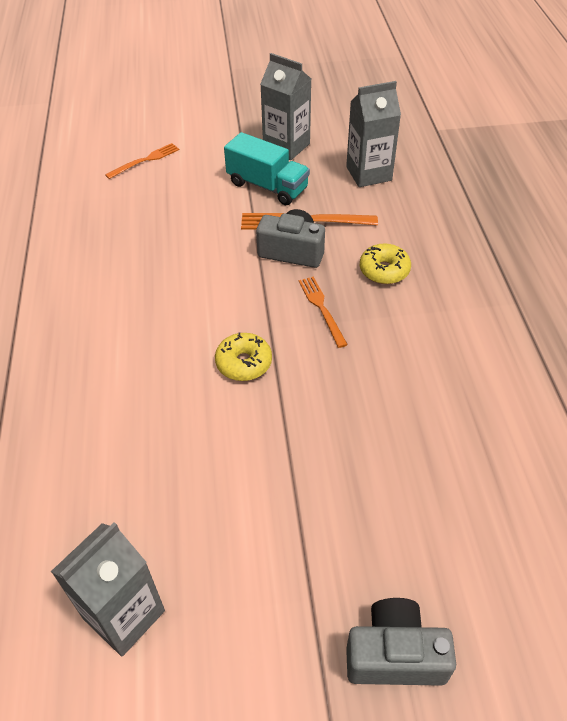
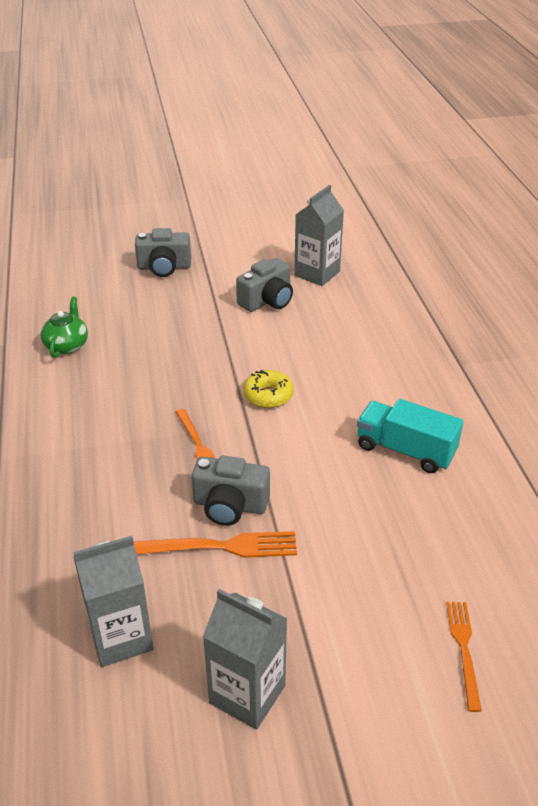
camera: 175 degrees right, 10 degrees down
(145, 160) = (464, 649): orange fork -> orange fork turned 135 degrees clockwise
(221, 541) = (267, 301): none -> grey camera
(267, 186) = (269, 605): turquoise truck -> turquoise truck (405, 450)
(384, 270) = (127, 487): yellow donut -> none
(504, 458) = (67, 345): none -> green teapot

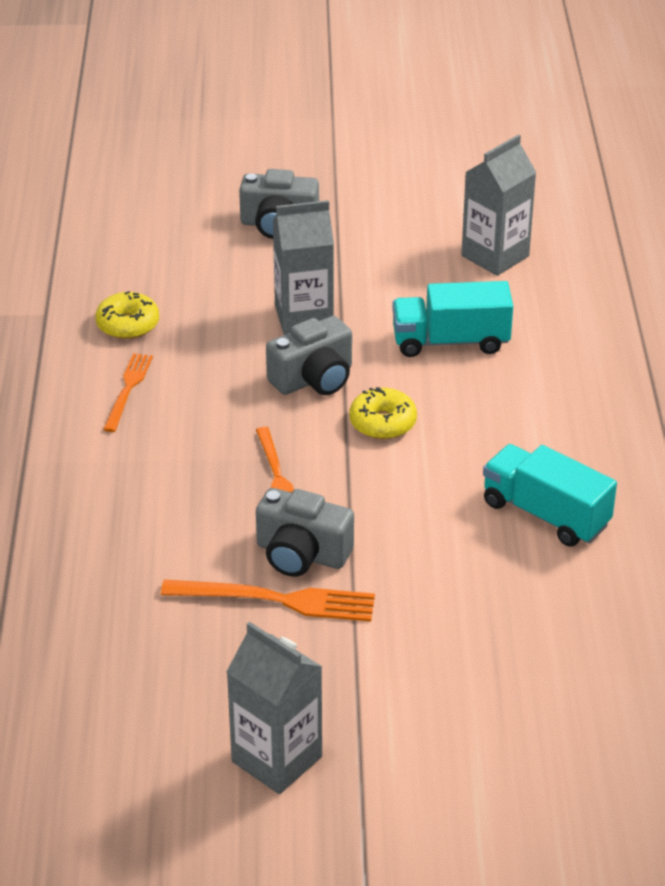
camera: 10 degrees right, 0 degrees up
(67, 345) = (128, 324): green teapot -> yellow donut
(121, 637) = (144, 682): grey carton -> grey carton (304, 317)
(267, 301) = (413, 289): grey camera -> grey camera (314, 379)
(302, 333) = (450, 341): none -> turquoise truck
(464, 649) = (543, 749): orange fork -> orange fork (128, 389)

